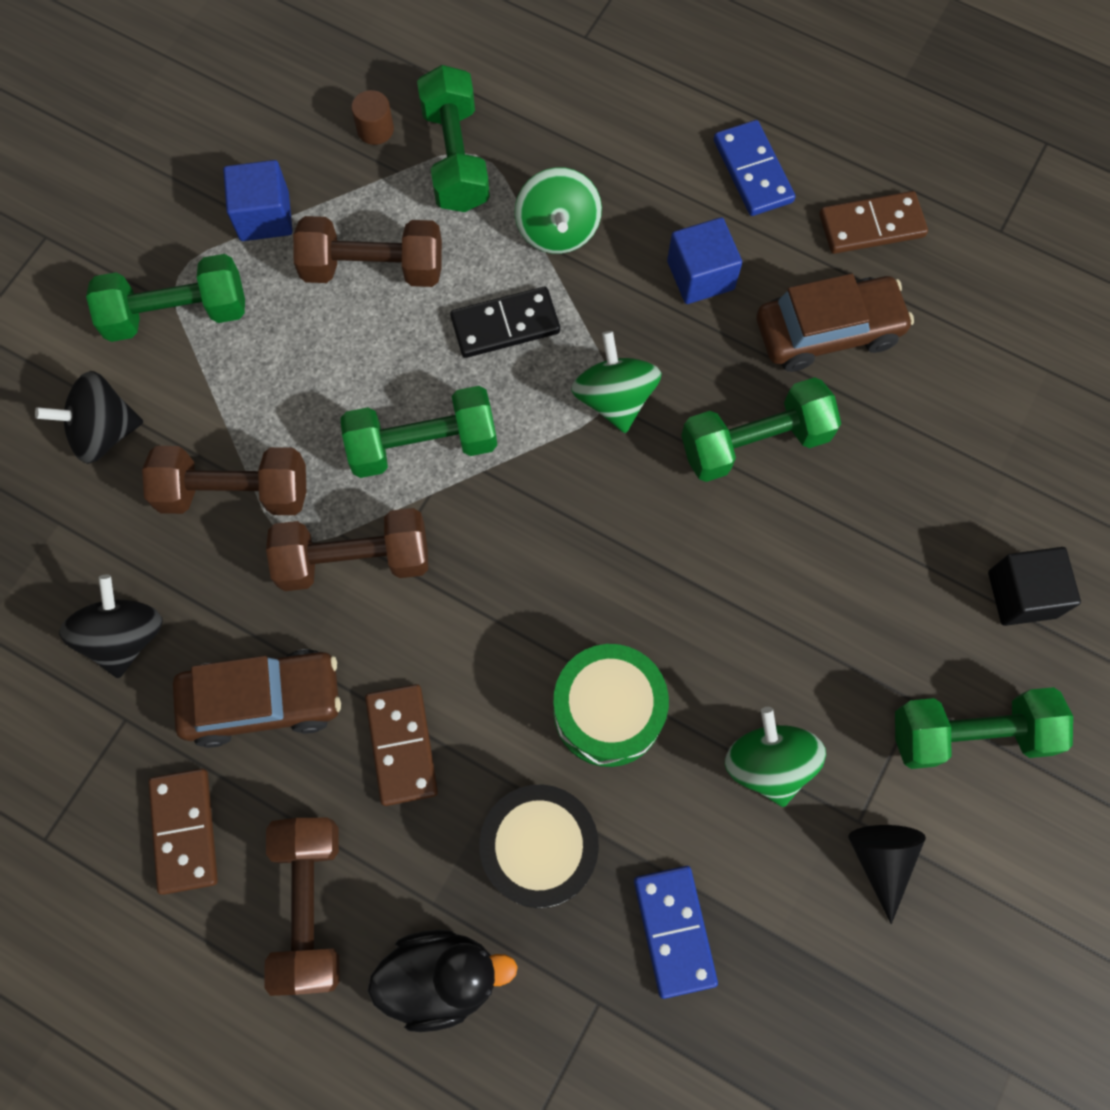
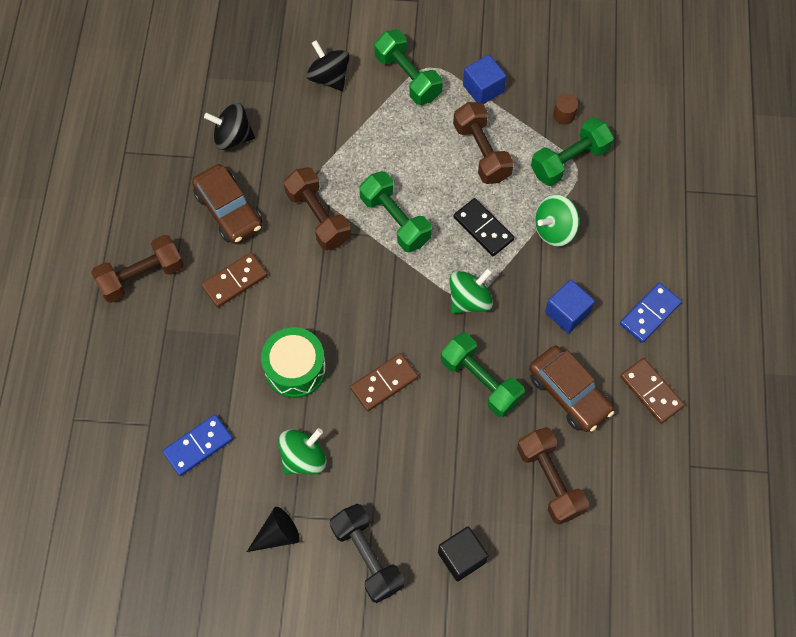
camera: 65 degrees right, 5 degrees down
(125, 636) = (232, 137): black spinning top -> black spinning top turned 150 degrees counterclockwise
(184, 831) = (153, 207): brown domino -> brown domino (384, 383)
(234, 492) = (326, 148): brown dumbbell -> brown dumbbell (549, 480)
(441, 977) = (132, 348): black duck -> none
(539, 849) = (211, 366): black drum -> none
(970, 734) = (367, 557): green dumbbell -> black dumbbell

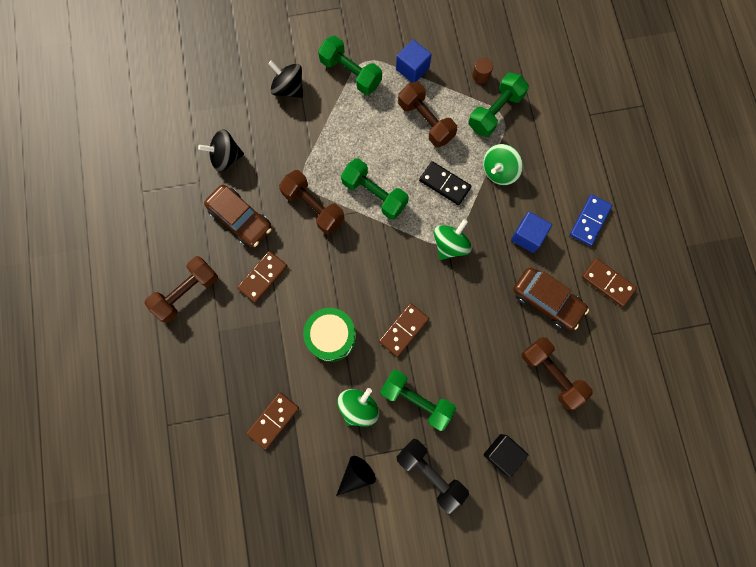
camera: 15 degrees left, 10 degrees up
(198, 446) = (273, 420): blue domino -> brown domino
(480, 381) = (477, 308): green dumbbell -> green dumbbell (416, 400)

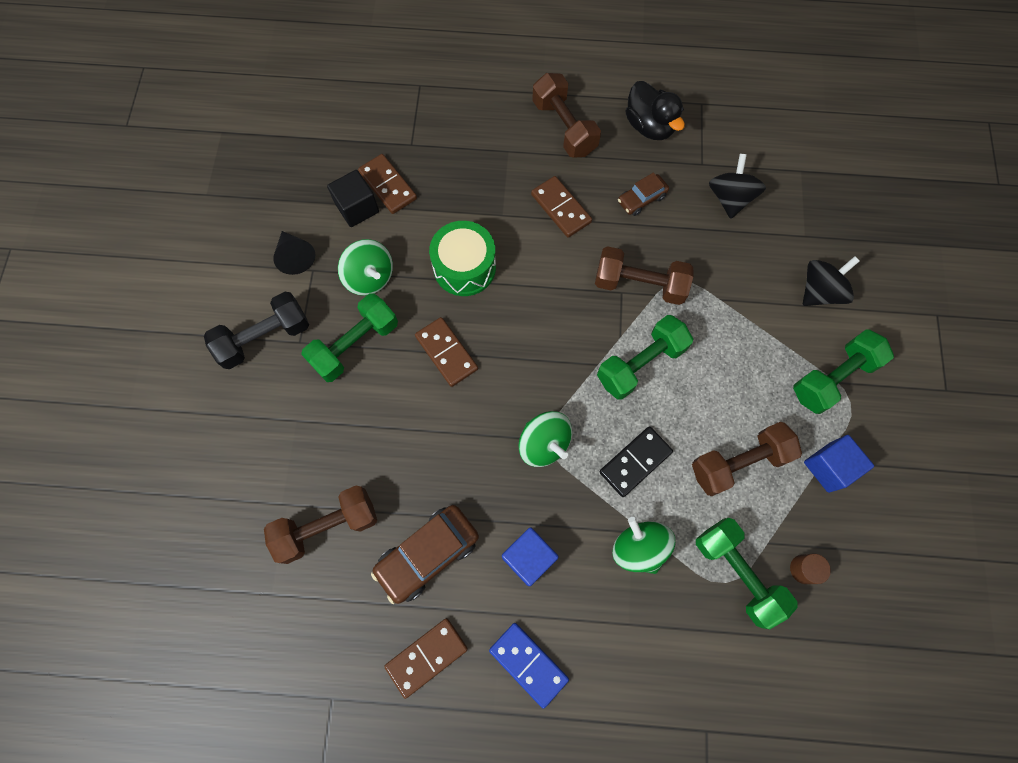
camera: 105 degrees right, 5 degrees down
(172, 227) = (649, 126): none -> black duck
(241, 219) = (641, 199): brown car -> brown car, size x0.57
(313, 207) = (639, 284): brown dumbbell -> brown dumbbell turned 45 degrees clockwise
(502, 453) = (253, 429): black cube -> black cube (357, 208)

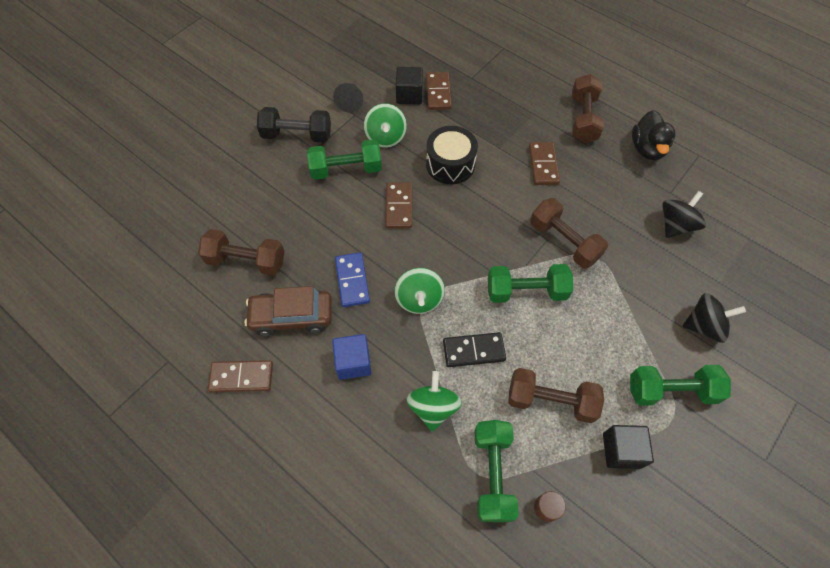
camera: 35 degrees right, 10 degrees down
(464, 267) = (450, 164): green drum -> black drum
(528, 664) = (300, 428): blue domino -> blue domino (352, 281)
(641, 199) = (606, 190): brown car -> none
(829, 467) = (621, 450): blue cube -> black cube

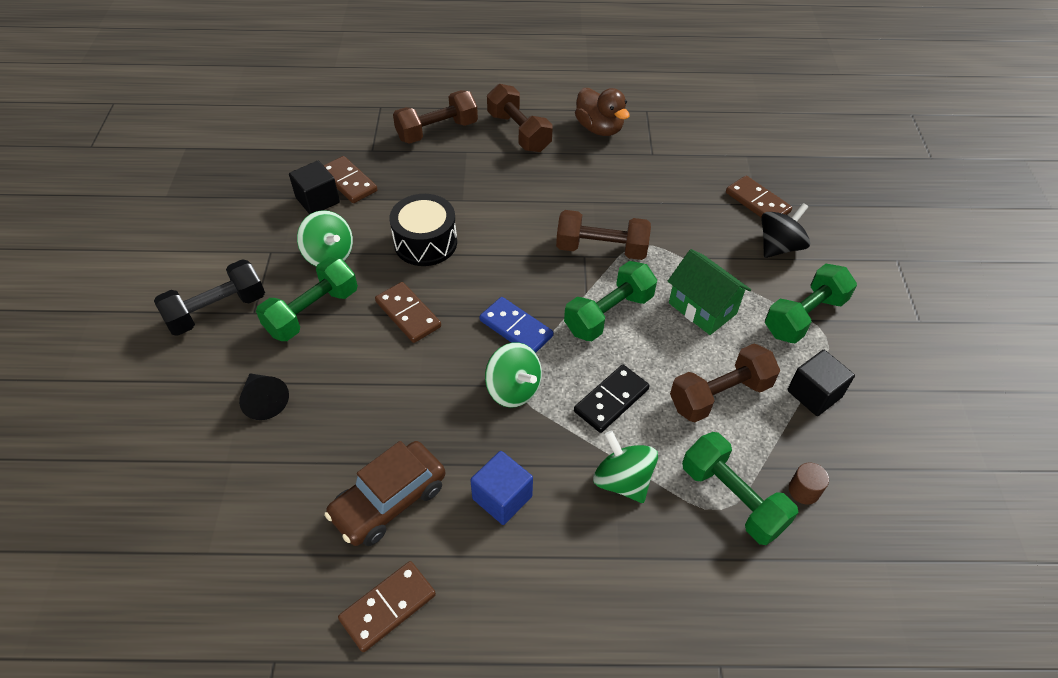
camera: 40 degrees left, 10 degrees down
(246, 261) = (276, 480): brown dumbbell -> brown dumbbell (437, 131)
(350, 102) = (253, 241): black cone -> black cone (264, 400)
(352, 281) = (424, 418): blue domino -> blue domino (516, 328)
(543, 165) = (519, 192): brown domino -> brown domino (757, 202)
(597, 332) = (702, 308): none -> green house
(647, 149) = (599, 128): black duck -> brown duck
(675, 225) = (681, 178): black spinning top -> none

